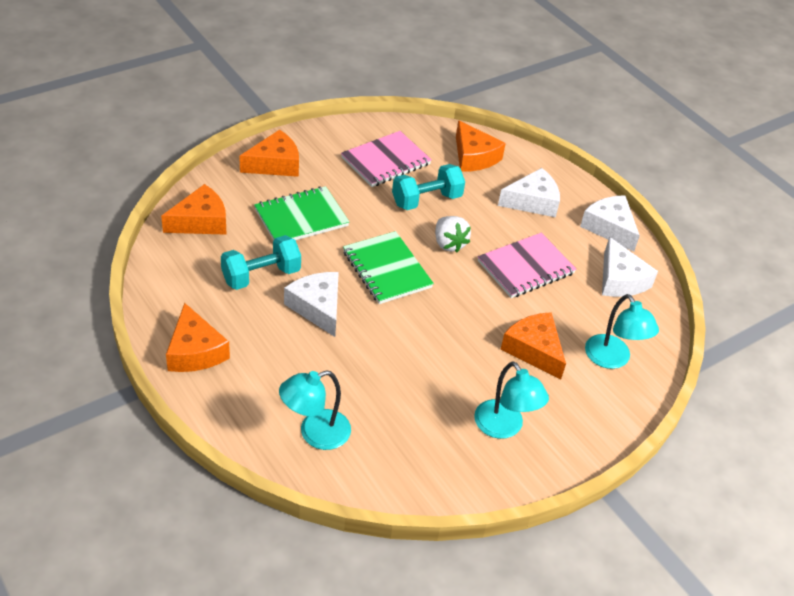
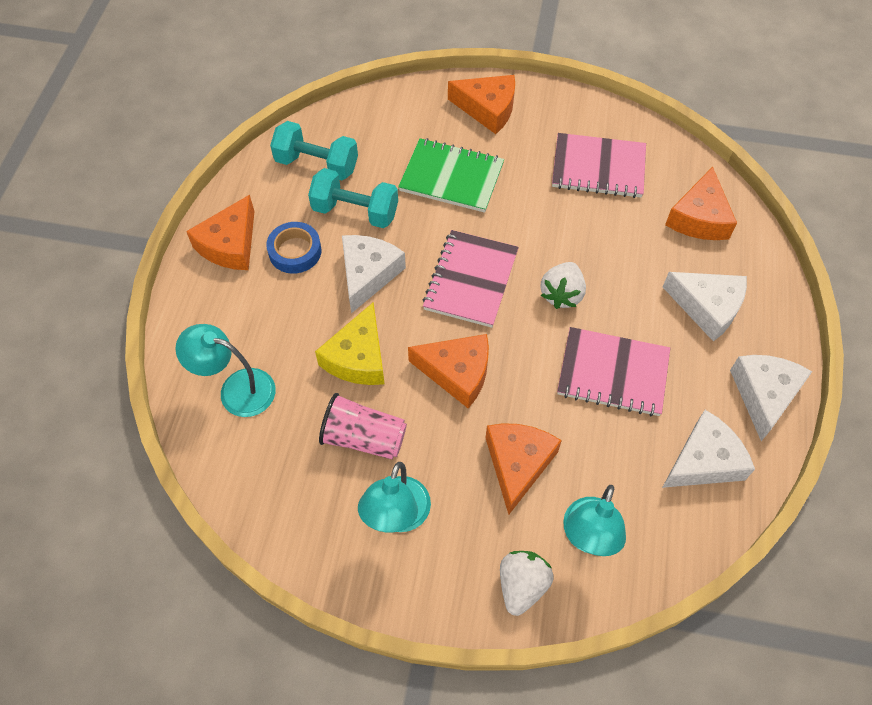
camera: 50 degrees right, 15 degrees up
(201, 221) = (363, 127): orange cheese -> orange cheese (457, 373)
(249, 325) = (295, 251): none -> blue tape
(372, 359) = (358, 357): none -> yellow cheese
(386, 270) = (470, 280): green notebook -> pink notebook
(426, 200) = (592, 234): turquoise dumbbell -> turquoise dumbbell (317, 164)
(432, 400) = (364, 438): none -> pink cup
(610, 409) = (522, 585): none -> white strawberry
(620, 280) = (704, 461): white cheese -> white cheese turned 150 degrees counterclockwise

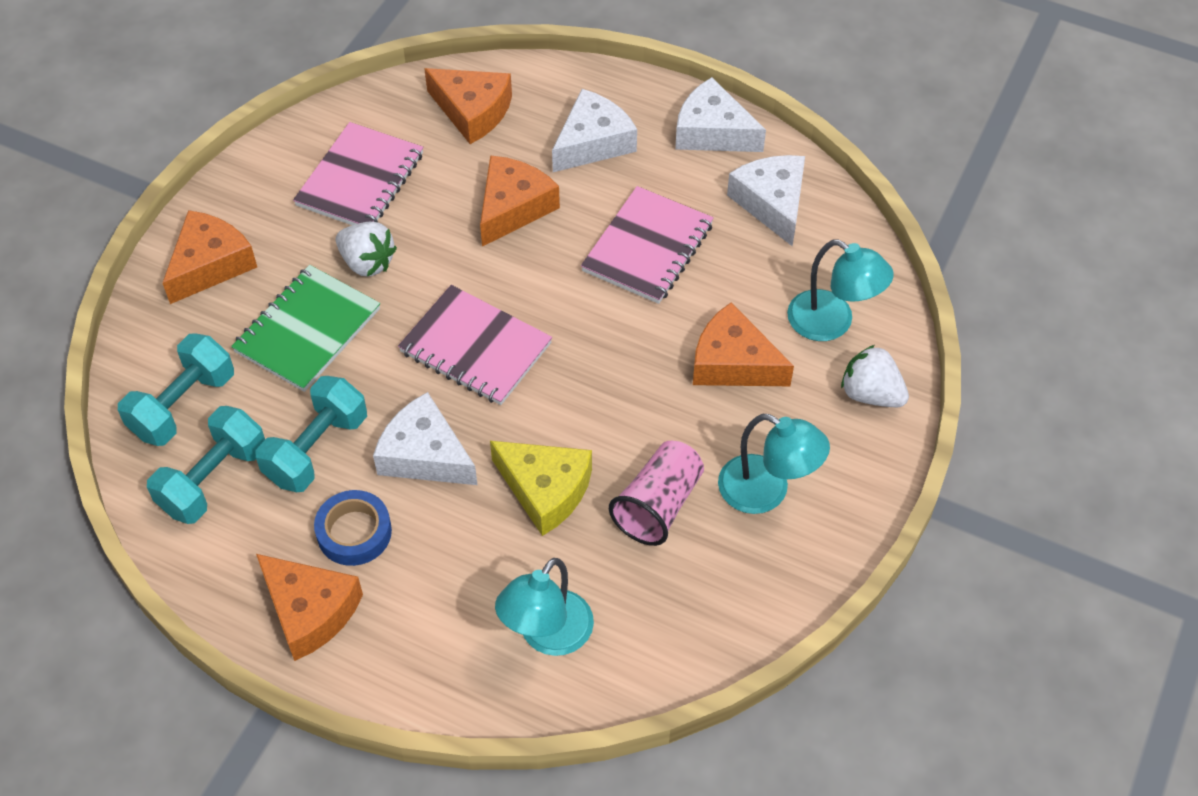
camera: 75 degrees left, 5 degrees down
(369, 131) = (183, 405): none -> turquoise dumbbell
(457, 373) = (600, 392): orange cheese -> orange cheese (513, 207)
(562, 294) = (529, 265): white strawberry -> white strawberry (367, 262)

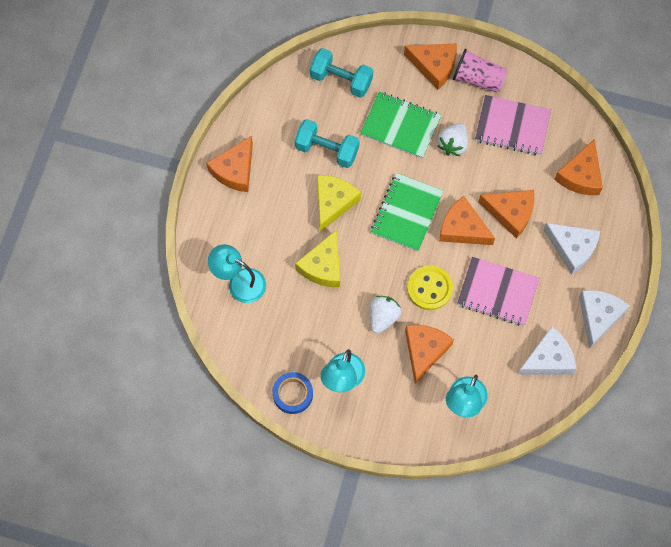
camera: 80 degrees right, 15 degrees up
(213, 480) = (300, 107): turquoise dumbbell -> none
(354, 532) = (281, 179): blue tape -> blue tape (293, 394)
(424, 454) = (333, 202): white cheese -> yellow cheese
(475, 348) = (406, 213): pink notebook -> green notebook
(523, 275) = (462, 228): none -> orange cheese
(622, 337) = (429, 288): none -> yellow button
(658, 505) = (324, 324): pink cup -> pink cup (478, 79)
(871, 394) = (418, 429): white strawberry -> white strawberry (383, 317)

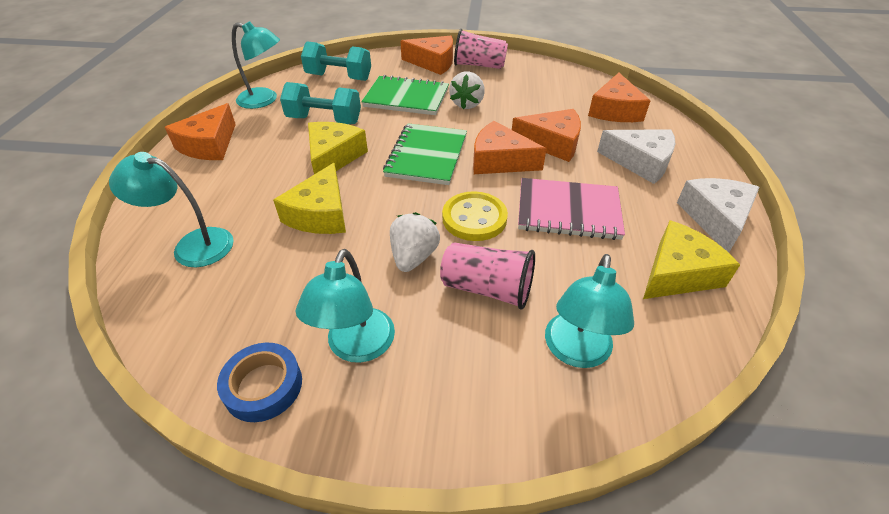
camera: 10 degrees left, 25 degrees down
(274, 109) = (265, 100): none -> turquoise lamp
(424, 350) = (487, 289): orange cheese -> pink cup
(512, 126) = (525, 88): pink notebook -> none
(548, 359) = (678, 273): white cheese -> yellow cheese

